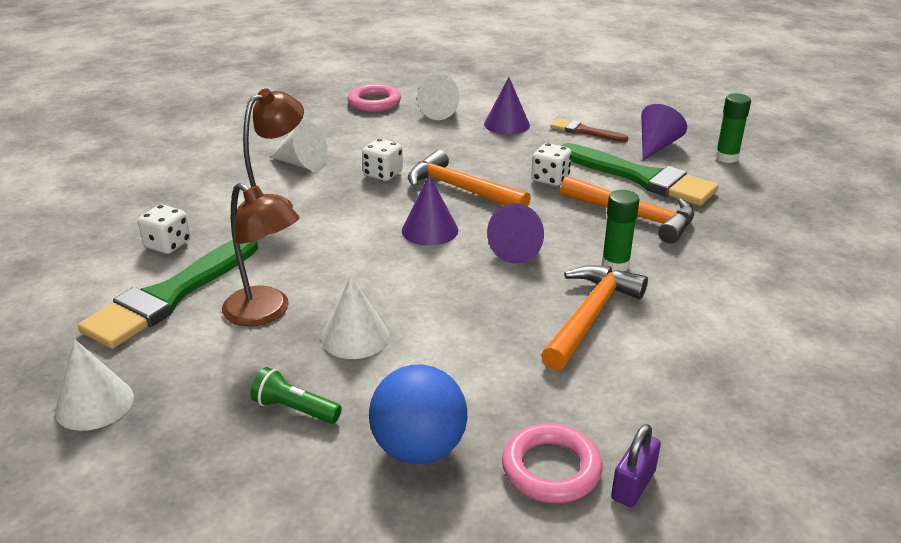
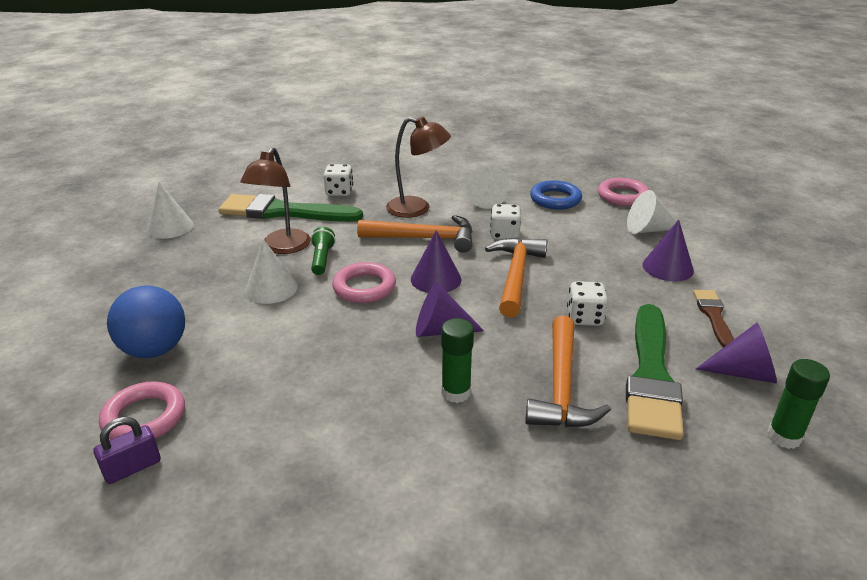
camera: 65 degrees right, 0 degrees up
(295, 409) = (183, 290): green flashlight -> green flashlight (322, 259)
(343, 131) = (555, 199): none -> blue ring
(409, 274) = (364, 287): none -> pink ring
(590, 316) = (359, 395): orange hammer -> orange hammer (425, 238)
(633, 485) = (132, 467): purple padlock -> purple padlock turned 45 degrees counterclockwise

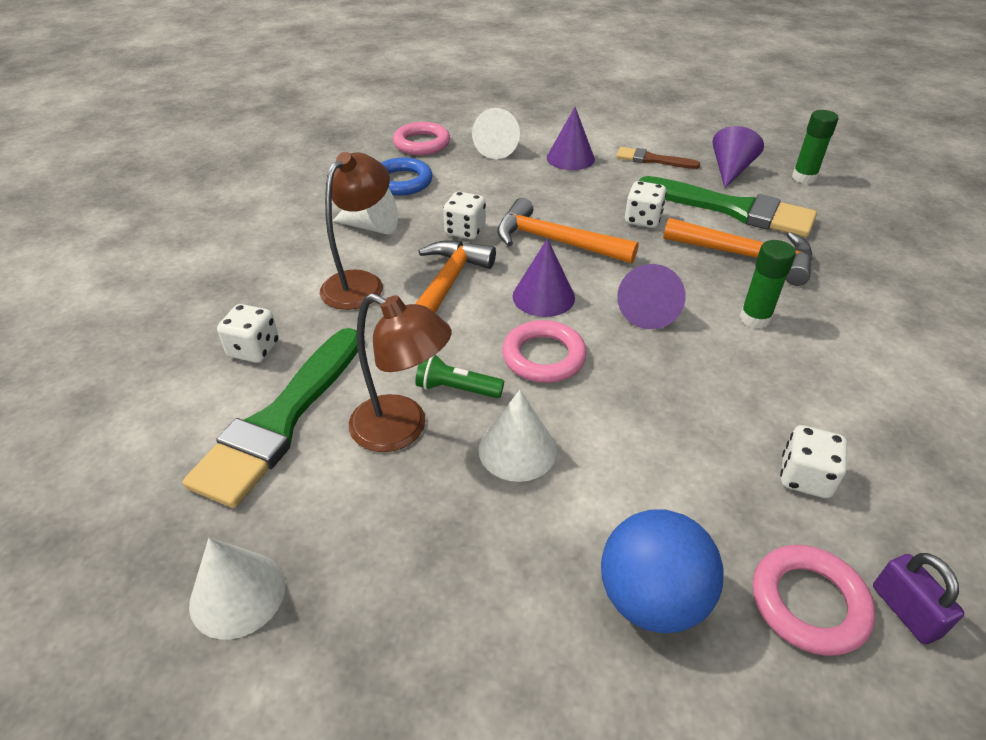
camera: 75 degrees left, 10 degrees up
(258, 420) = (805, 477): none -> white dice

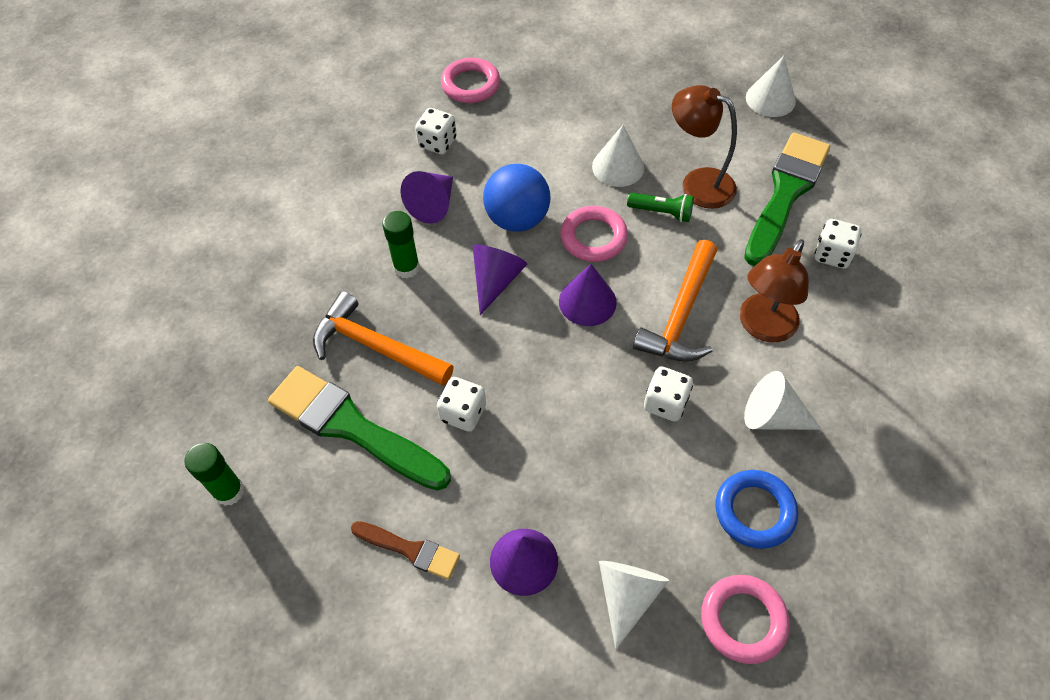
camera: 175 degrees left, 15 degrees up
(555, 241) = (567, 380): orange hammer -> none
(651, 599) = (551, 89): blue ball -> blue ball (517, 219)
(730, 170) = (315, 515): purple cone -> purple cone (433, 205)
(905, 611) = (423, 80): purple padlock -> none

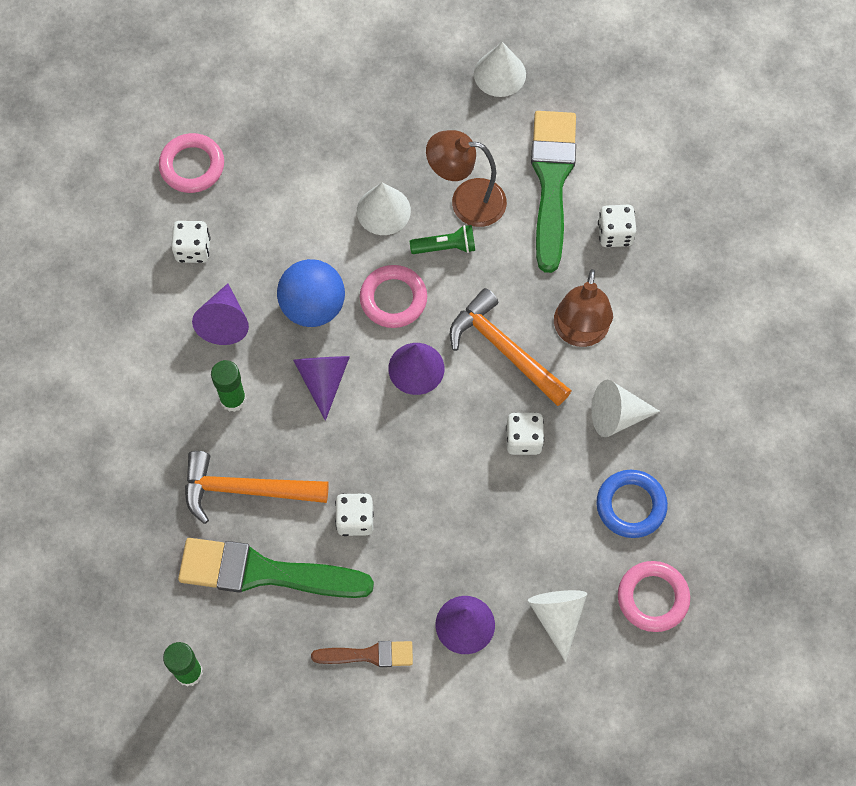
camera: 25 degrees left, 10 degrees up
(680, 315) = (504, 349): orange hammer -> orange hammer turned 135 degrees clockwise

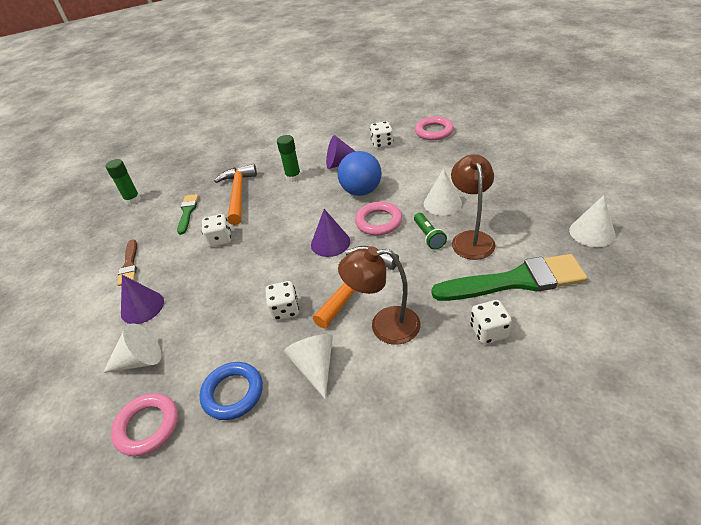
camera: 85 degrees right, 25 degrees down
(264, 572) = (187, 212): green brush -> green brush, size x0.52
(323, 380) = (312, 206): purple cone -> none

